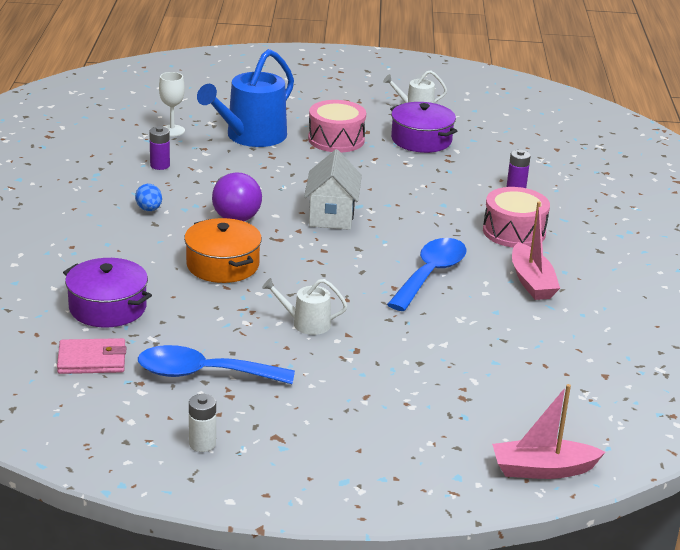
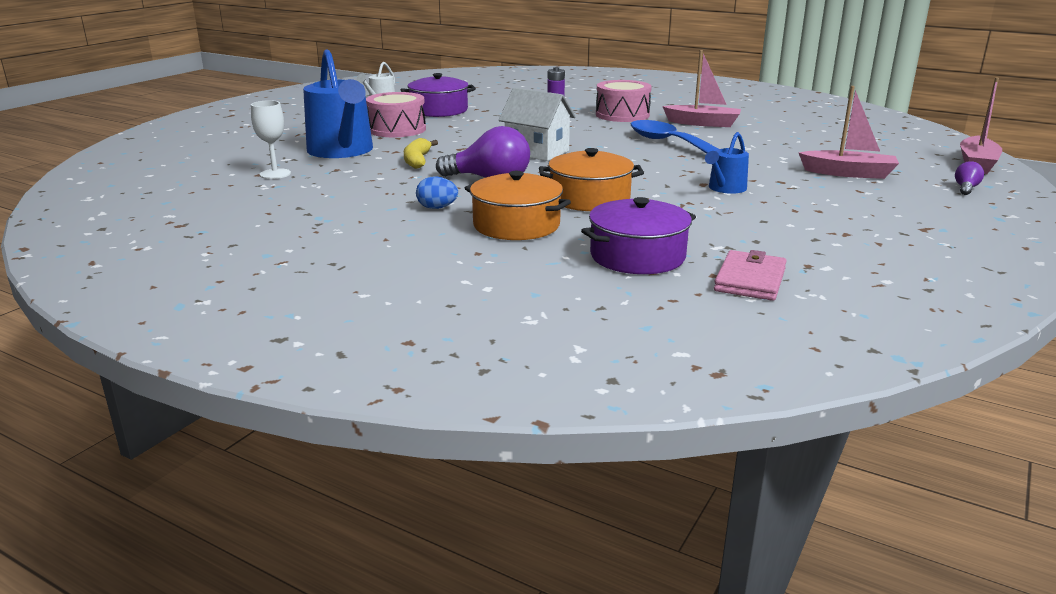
camera: 60 degrees left, 5 degrees down
(136, 248) = (516, 225): none -> orange pot
(160, 165) = (345, 189): purple battery -> none
(202, 444) = (935, 257): white battery -> none
(203, 374) = (800, 237): blue spoon -> none
(255, 172) = (417, 161): none -> yellow banana
(306, 323) = (725, 188): white watering can -> blue watering can
(421, 386) = (848, 173): none -> pink boat
(432, 461) = (966, 188): none -> purple light bulb

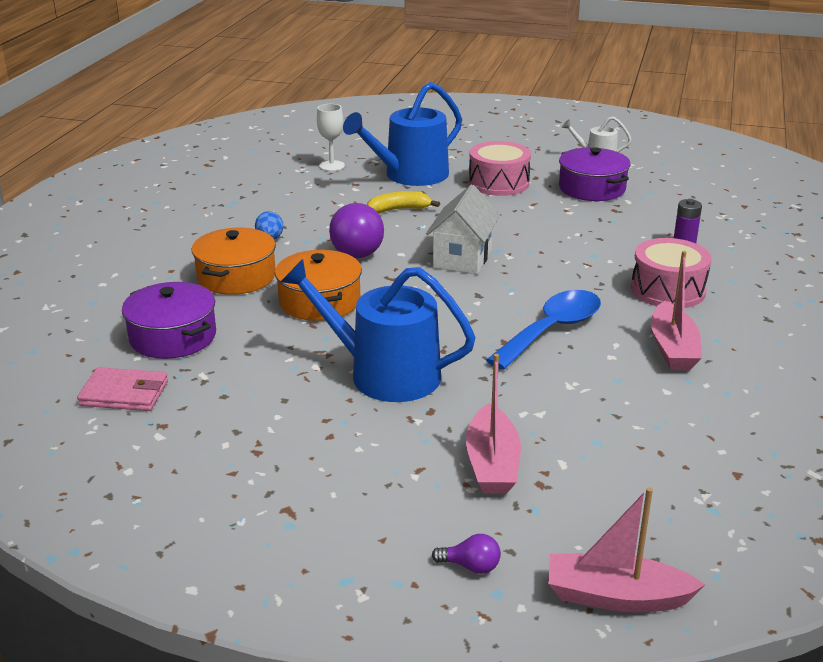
camera: 75 degrees right, 5 degrees up
(725, 188) = (384, 374): blue watering can -> blue watering can, size x1.99

